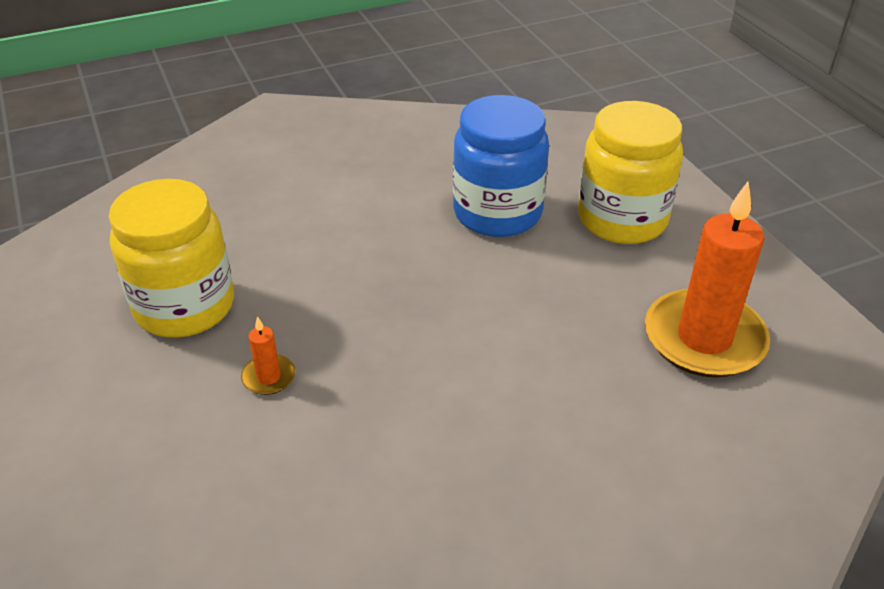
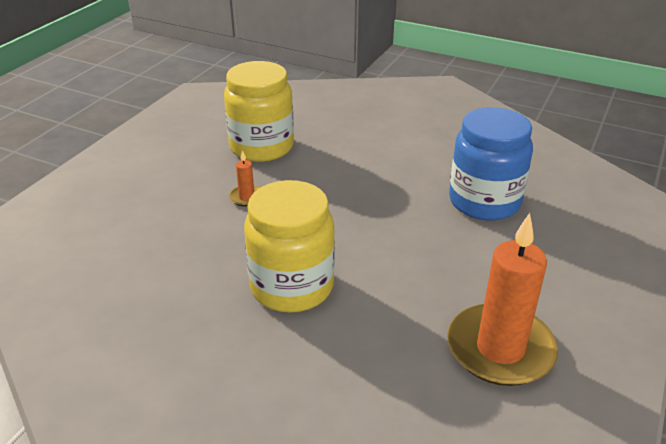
camera: 50 degrees right, 5 degrees down
(622, 219) = (562, 254): yellow jar -> yellow jar (292, 286)

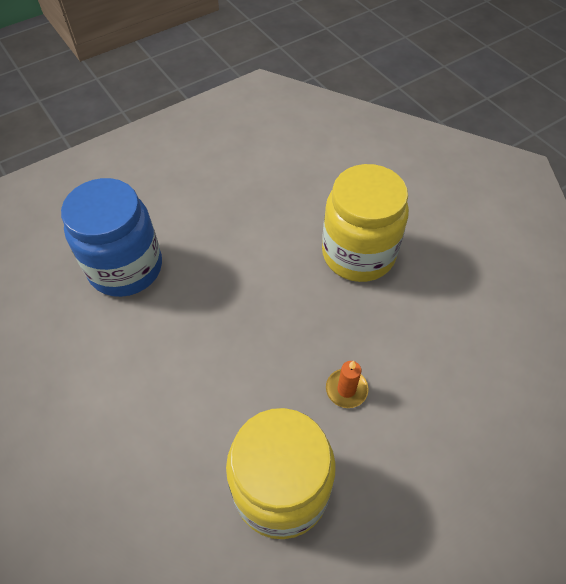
camera: 150 degrees left, 20 degrees up
(500, 349) = (251, 150): orange candle -> none

